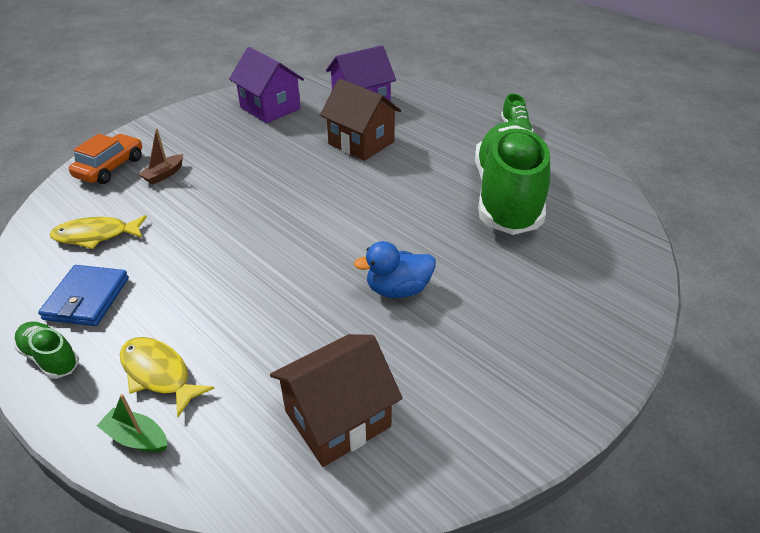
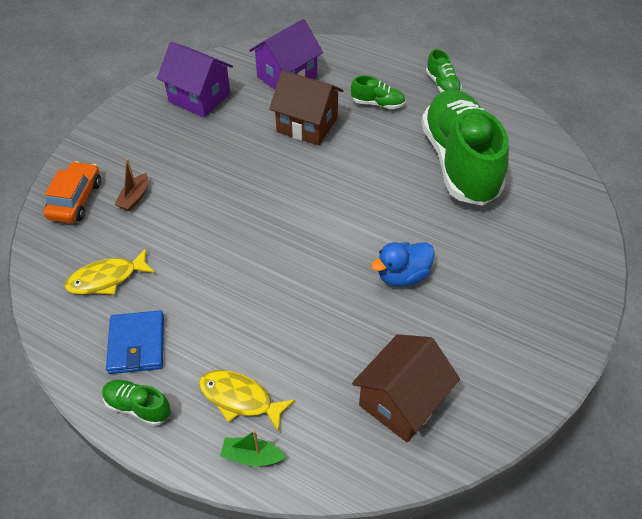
camera: 15 degrees left, 10 degrees up
(440, 136) = (377, 104): none -> green shoe

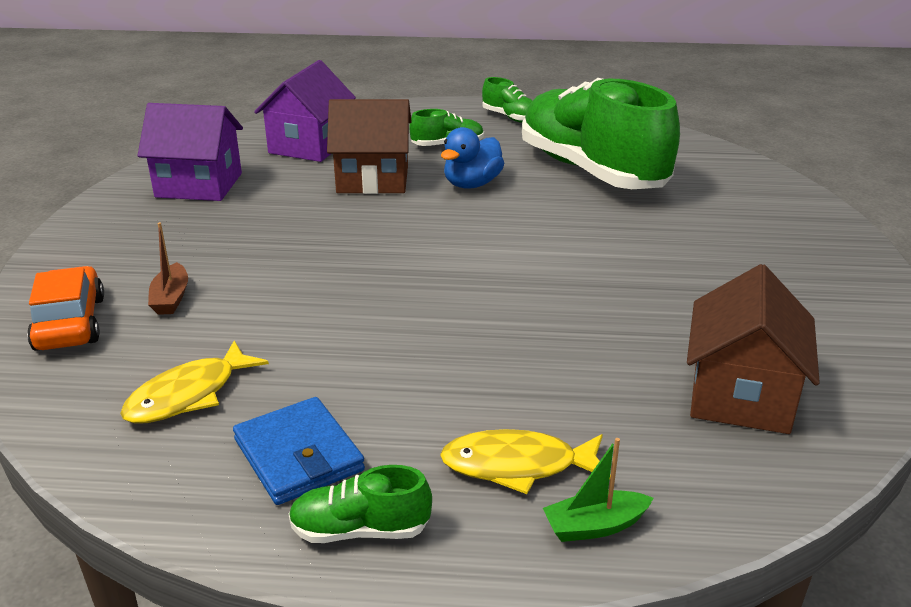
camera: 25 degrees left, 20 degrees down
(402, 275) = (621, 279): blue duck -> blue duck (472, 184)

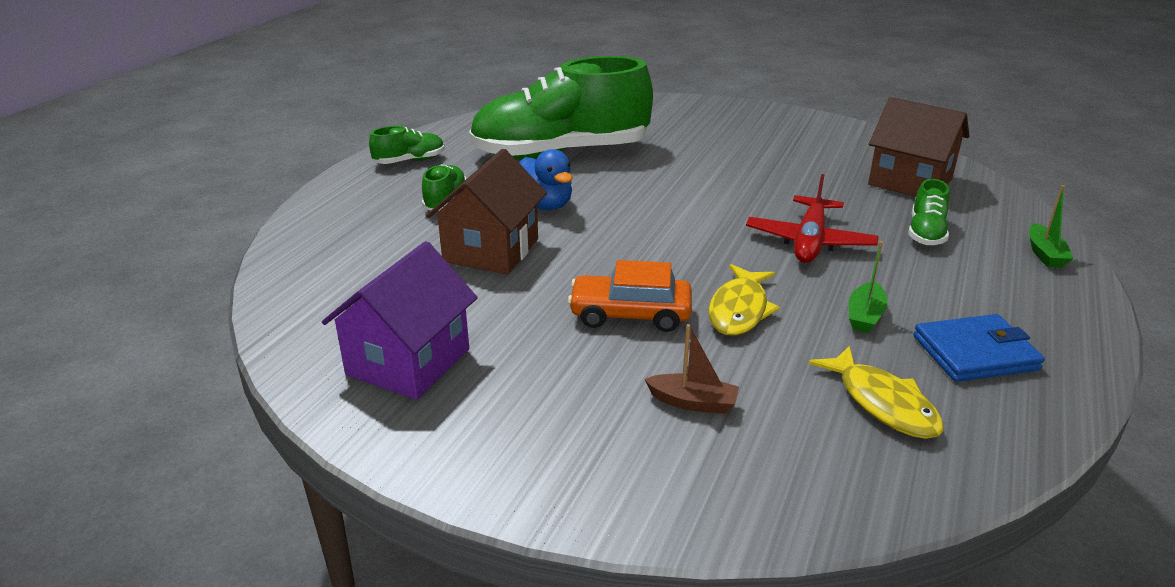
camera: 70 degrees left, 0 degrees up
(70, 323) = (722, 481): orange car -> orange car (630, 314)
(309, 146) = (364, 274): purple house -> none
(347, 376) = (865, 316): none -> green boat
(360, 530) = (1062, 337): green shoe -> green shoe (926, 233)
(497, 329) = (809, 241): none -> red plane
(517, 465) = (985, 267): yellow fish -> yellow fish (739, 310)

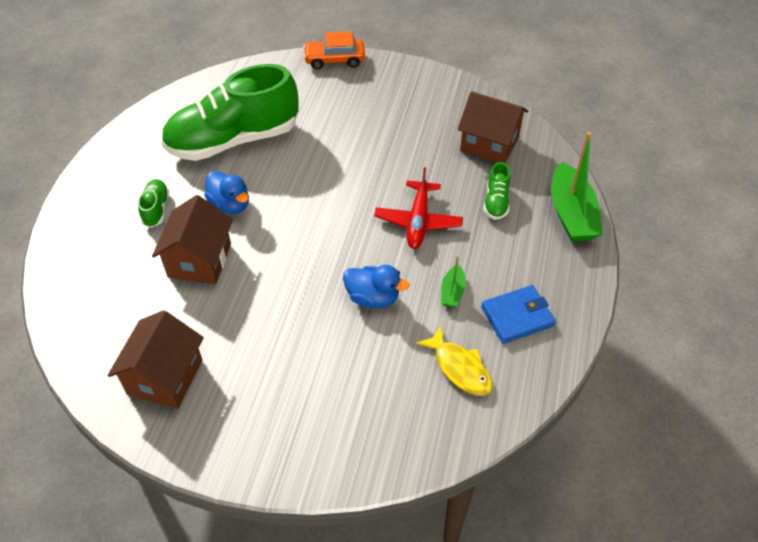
camera: 10 degrees left, 20 degrees up
(408, 362) = (165, 377): purple house -> brown house
(409, 161) = (118, 164): green shoe -> none
(630, 314) = (302, 312): orange car -> orange car (334, 60)
(693, 402) = (347, 385): brown boat -> none
(739, 310) = (373, 297): yellow fish -> blue duck
(1044, 254) = (571, 214): green boat -> green boat, size x2.06

